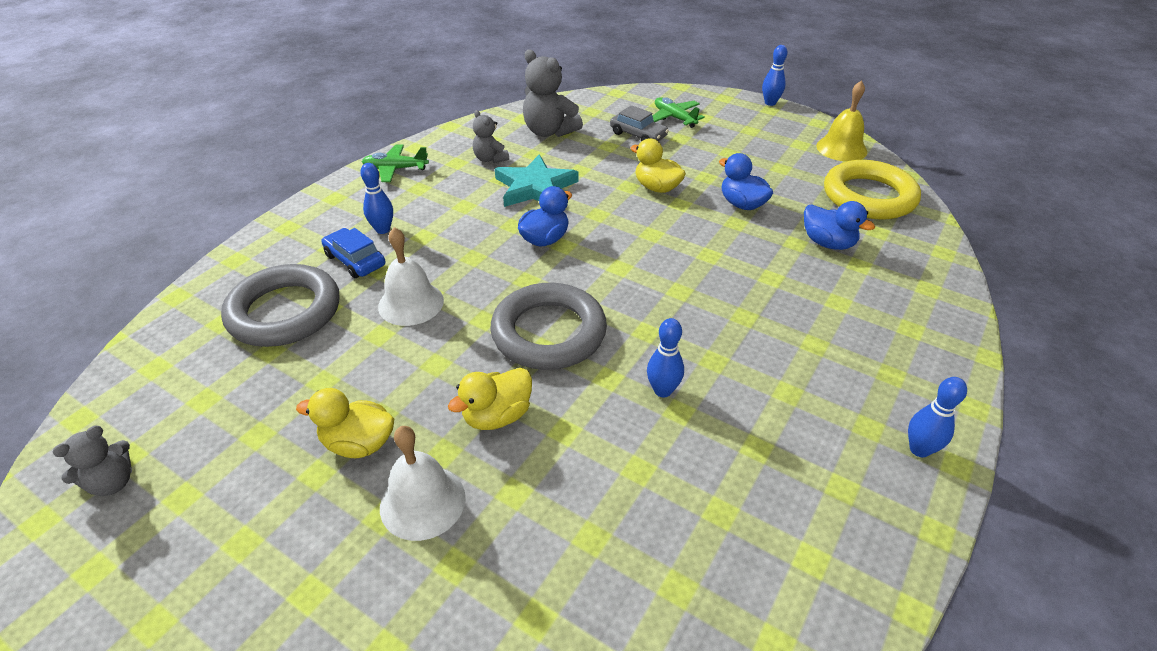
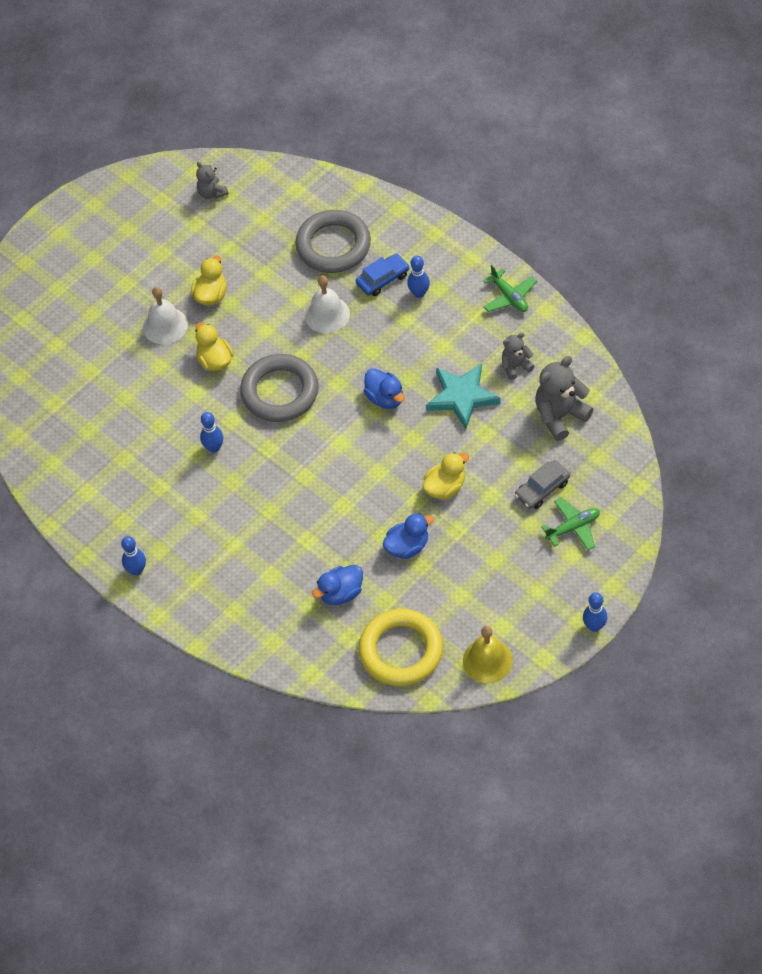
camera: 105 degrees right, 15 degrees up
(395, 169) = (509, 297): green plane -> green plane turned 135 degrees clockwise

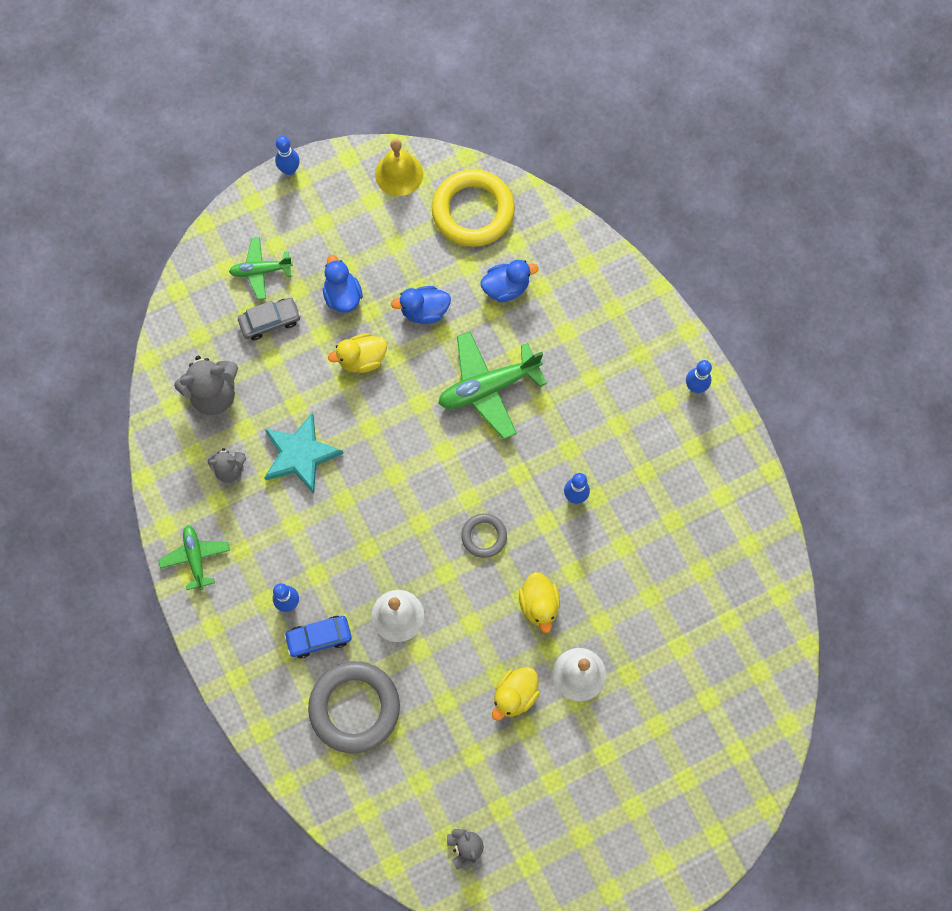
camera: 165 degrees left, 15 degrees up
(280, 392) = (484, 536): grey ring -> grey ring, size x0.52
(322, 504) = (488, 387): none -> green plane
(385, 398) = (378, 485): blue duck -> blue duck (342, 296)

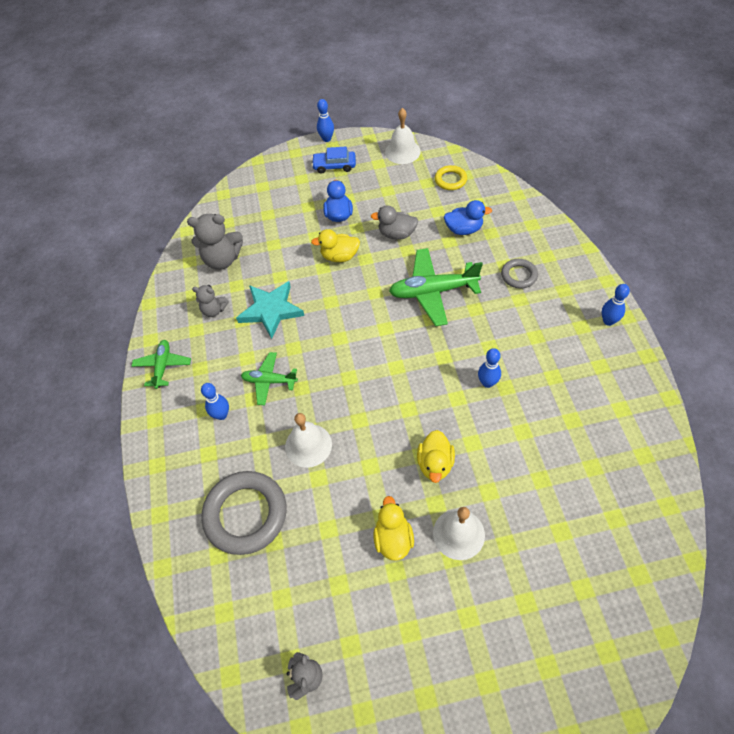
camera: 20 degrees right, 15 degrees down
(261, 271) = (285, 192): green plane -> green plane (269, 381)
(270, 321) = (280, 222): grey car -> none
(319, 638) = (236, 448): blue car -> blue car (334, 166)
(399, 174) = (402, 151): yellow bell -> white bell
(424, 311) = (396, 234): blue duck -> grey duck
(473, 211) = (450, 180): yellow ring -> yellow ring, size x0.52
(484, 536) = (400, 398): grey ring -> grey ring (519, 275)
(515, 695) = (393, 539): yellow duck -> yellow duck turned 120 degrees clockwise

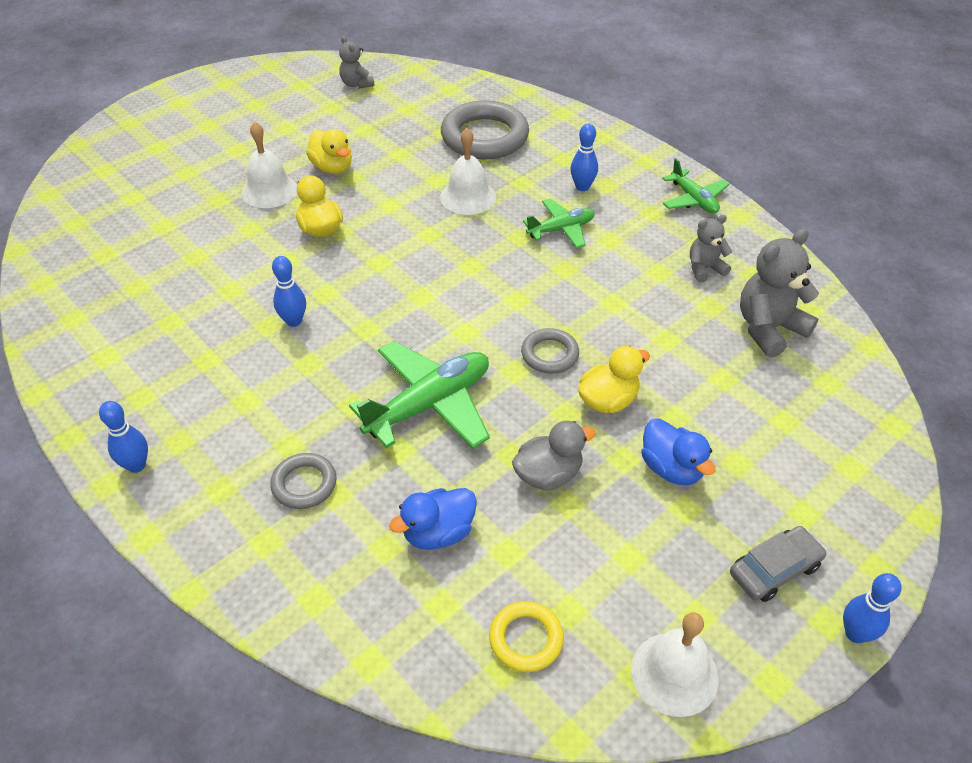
camera: 145 degrees right, 10 degrees down
(271, 310) = (633, 295): turquoise star -> none
(334, 166) = (774, 570): blue car -> grey car
(348, 293) = (549, 354): none -> grey ring

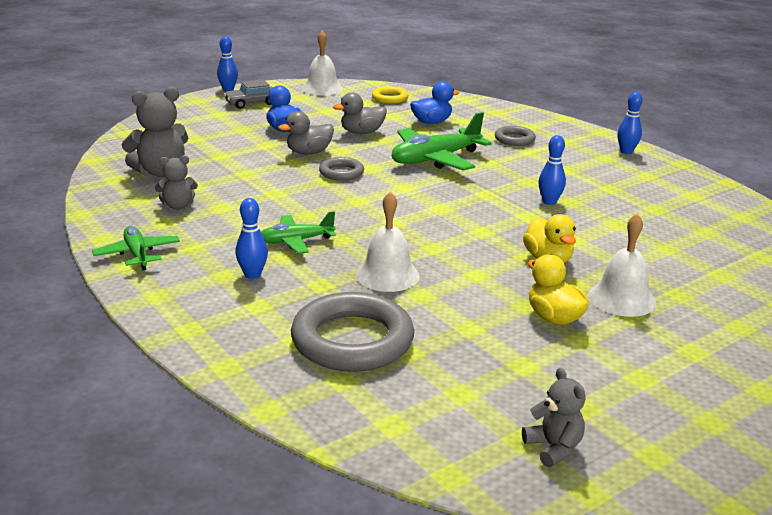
camera: 175 degrees left, 20 degrees down
(608, 400) = (309, 152): yellow duck -> grey duck

